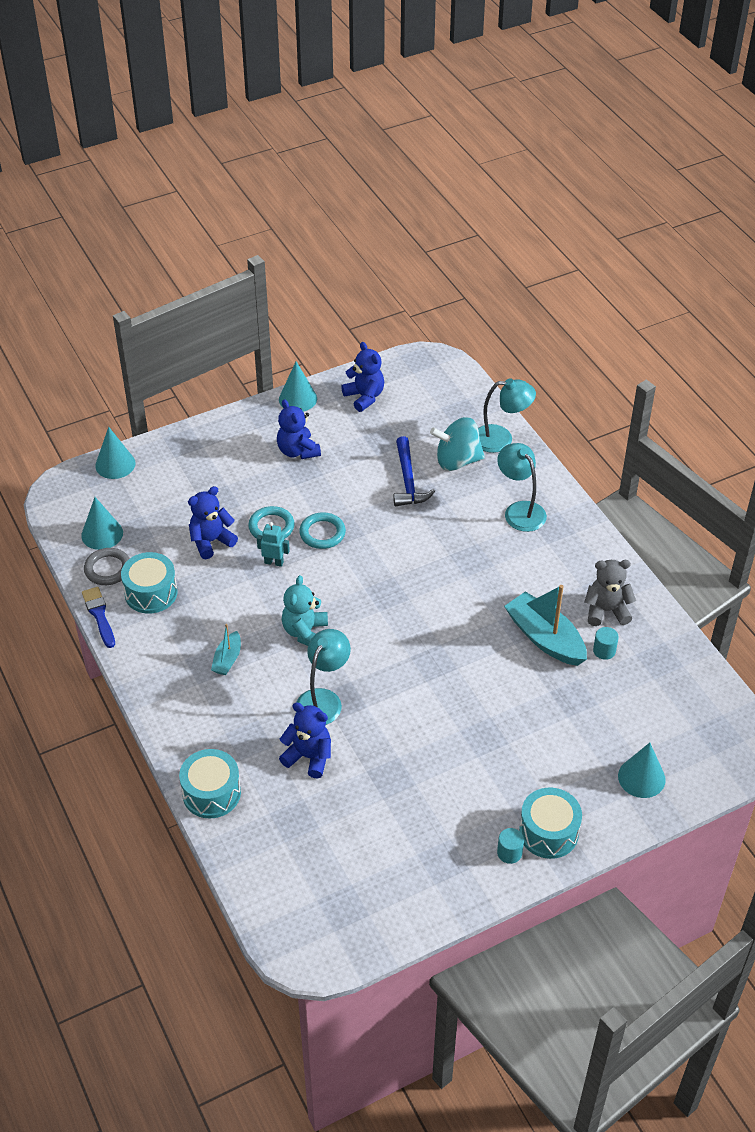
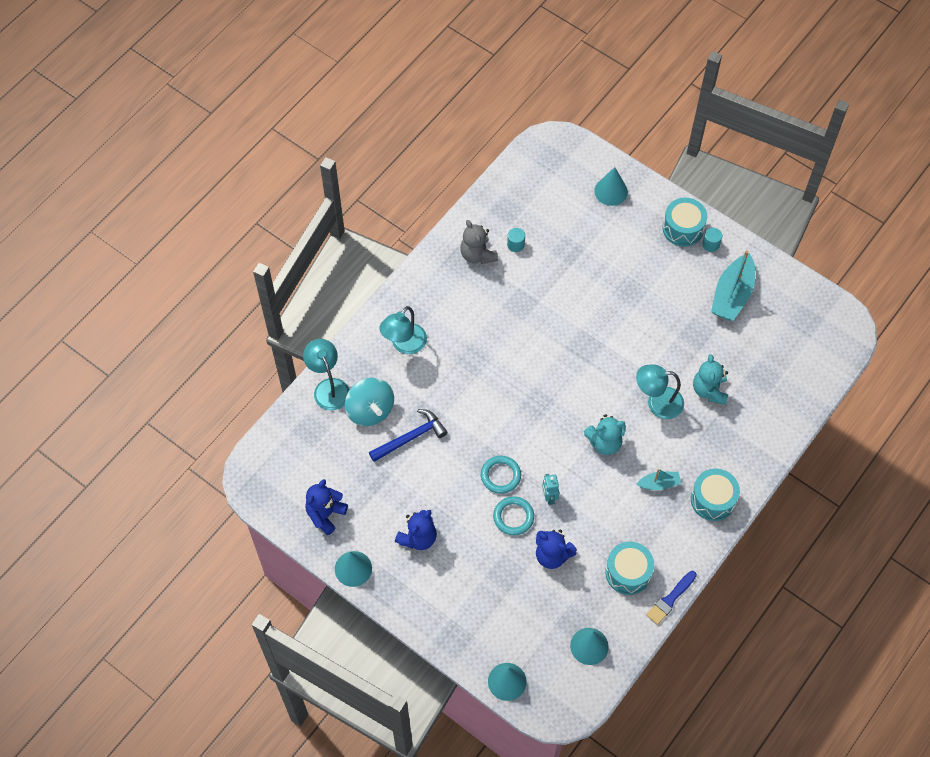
camera: 115 degrees left, 15 degrees up
(108, 569) = (622, 619): grey ring -> none
(211, 793) = (773, 437): turquoise drum -> turquoise drum (713, 499)
(309, 757) = (709, 390): blue teddy bear -> turquoise teddy bear
(545, 638) = (524, 284): turquoise boat -> turquoise boat (732, 295)

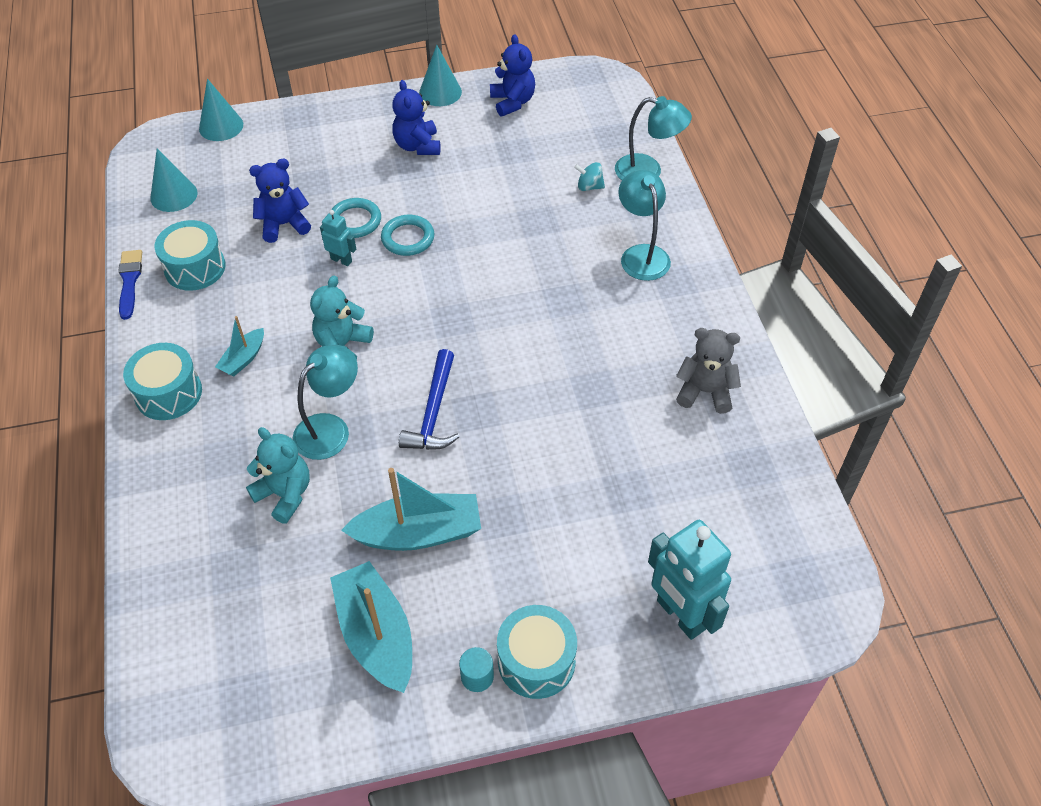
camera: 130 degrees right, 10 degrees down
(370, 410) = (589, 187): turquoise spinning top -> turquoise spinning top, size x0.49
(410, 437) = (526, 198): blue hammer -> blue hammer (434, 412)
(515, 244) = (686, 440): turquoise cylinder -> none
(611, 191) = (680, 615): turquoise cone -> turquoise robot
(672, 317) = (418, 533): none -> turquoise boat

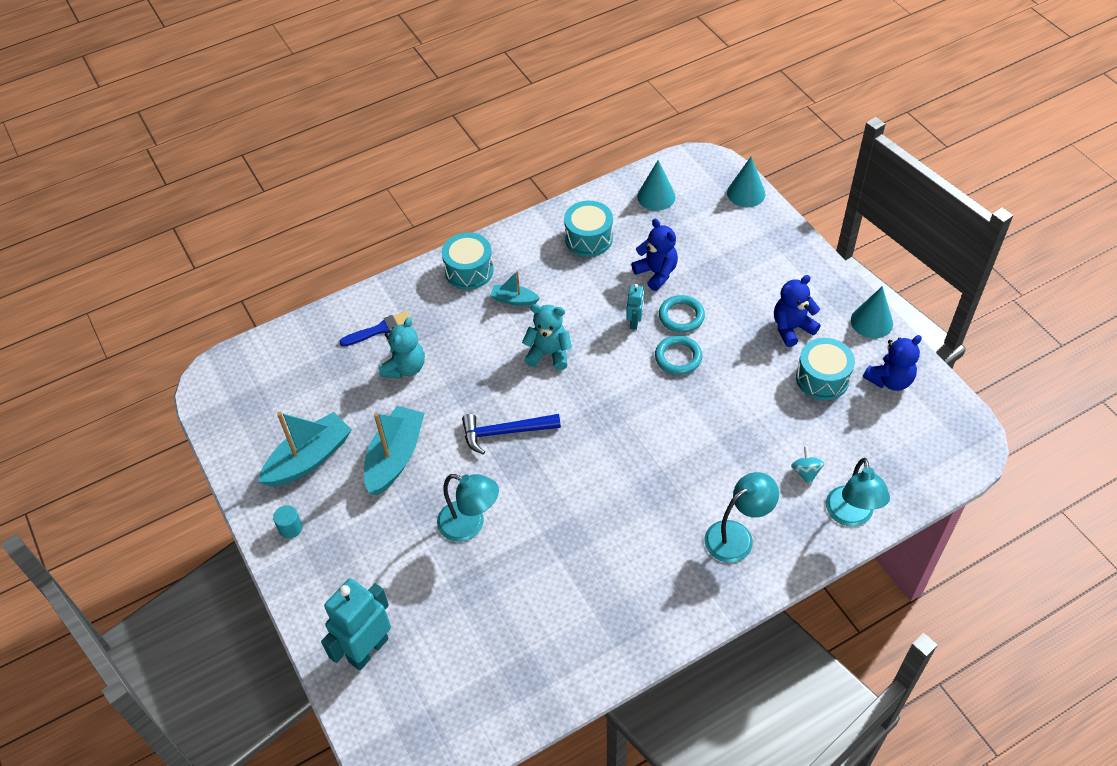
camera: 75 degrees right, 0 degrees up
(129, 281) = (560, 208): blue brush -> blue brush (380, 329)
(330, 428) = (469, 373): turquoise lamp -> turquoise lamp (470, 525)
(418, 533) = (395, 457): turquoise boat -> turquoise boat turned 135 degrees counterclockwise
(536, 661) = (309, 561): turquoise drum -> turquoise drum (822, 378)
(705, 392) = (593, 623): grey teddy bear -> none

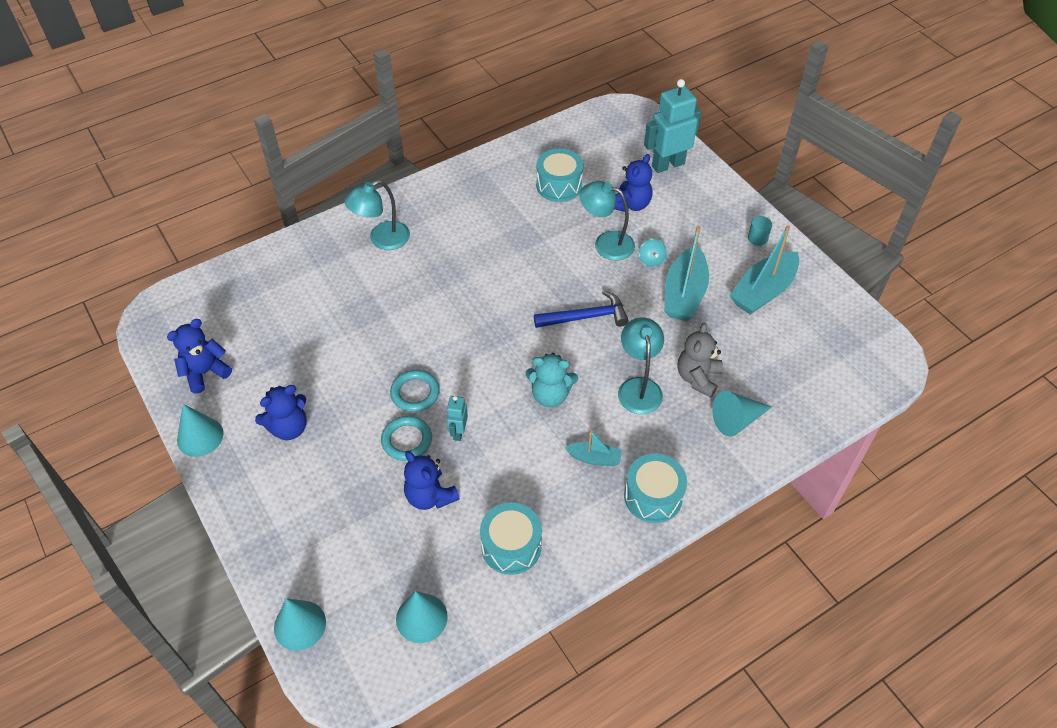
camera: 175 degrees right, 0 degrees up
(368, 650) = (667, 164): turquoise robot -> turquoise robot turned 150 degrees counterclockwise
(380, 329) = (737, 420): blue brush -> turquoise cone
(405, 368) = (697, 378): turquoise teddy bear -> grey teddy bear
(430, 582) = (630, 204): none -> blue teddy bear
(805, 472) = (312, 288): turquoise spinning top -> turquoise spinning top (651, 260)
(822, 378) = (272, 373): turquoise drum -> turquoise drum (559, 185)
(851, 516) = (283, 256): turquoise lamp -> turquoise lamp (638, 387)

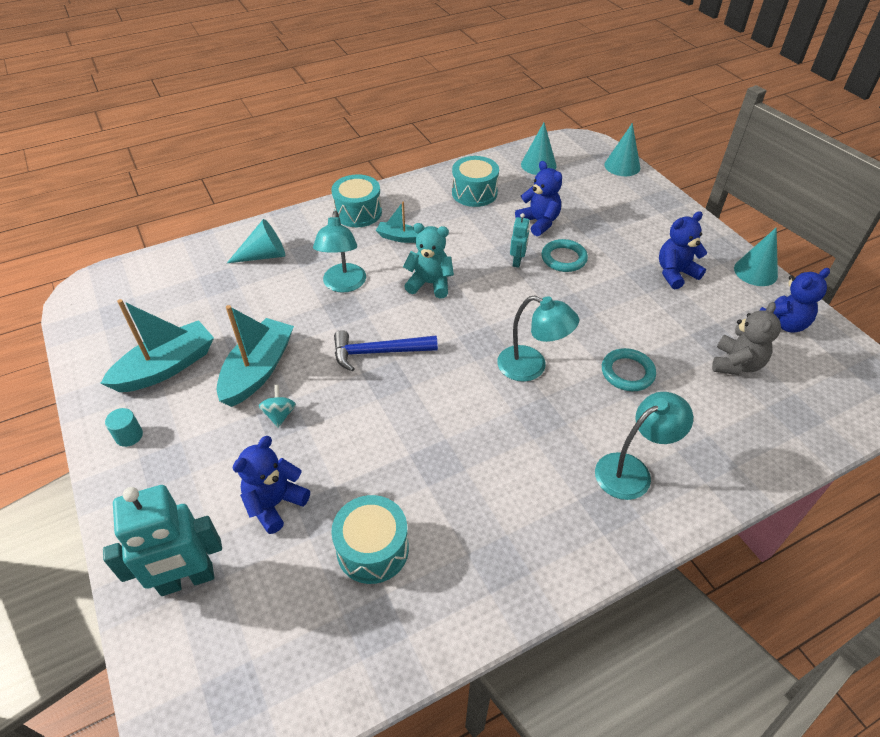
camera: 175 degrees left, 5 degrees down
(415, 393) = (561, 293): turquoise ring -> turquoise ring (627, 372)
(606, 243) = (329, 443): turquoise lamp -> turquoise lamp (531, 367)
(697, 378) = (283, 289): grey teddy bear -> grey teddy bear (736, 364)

